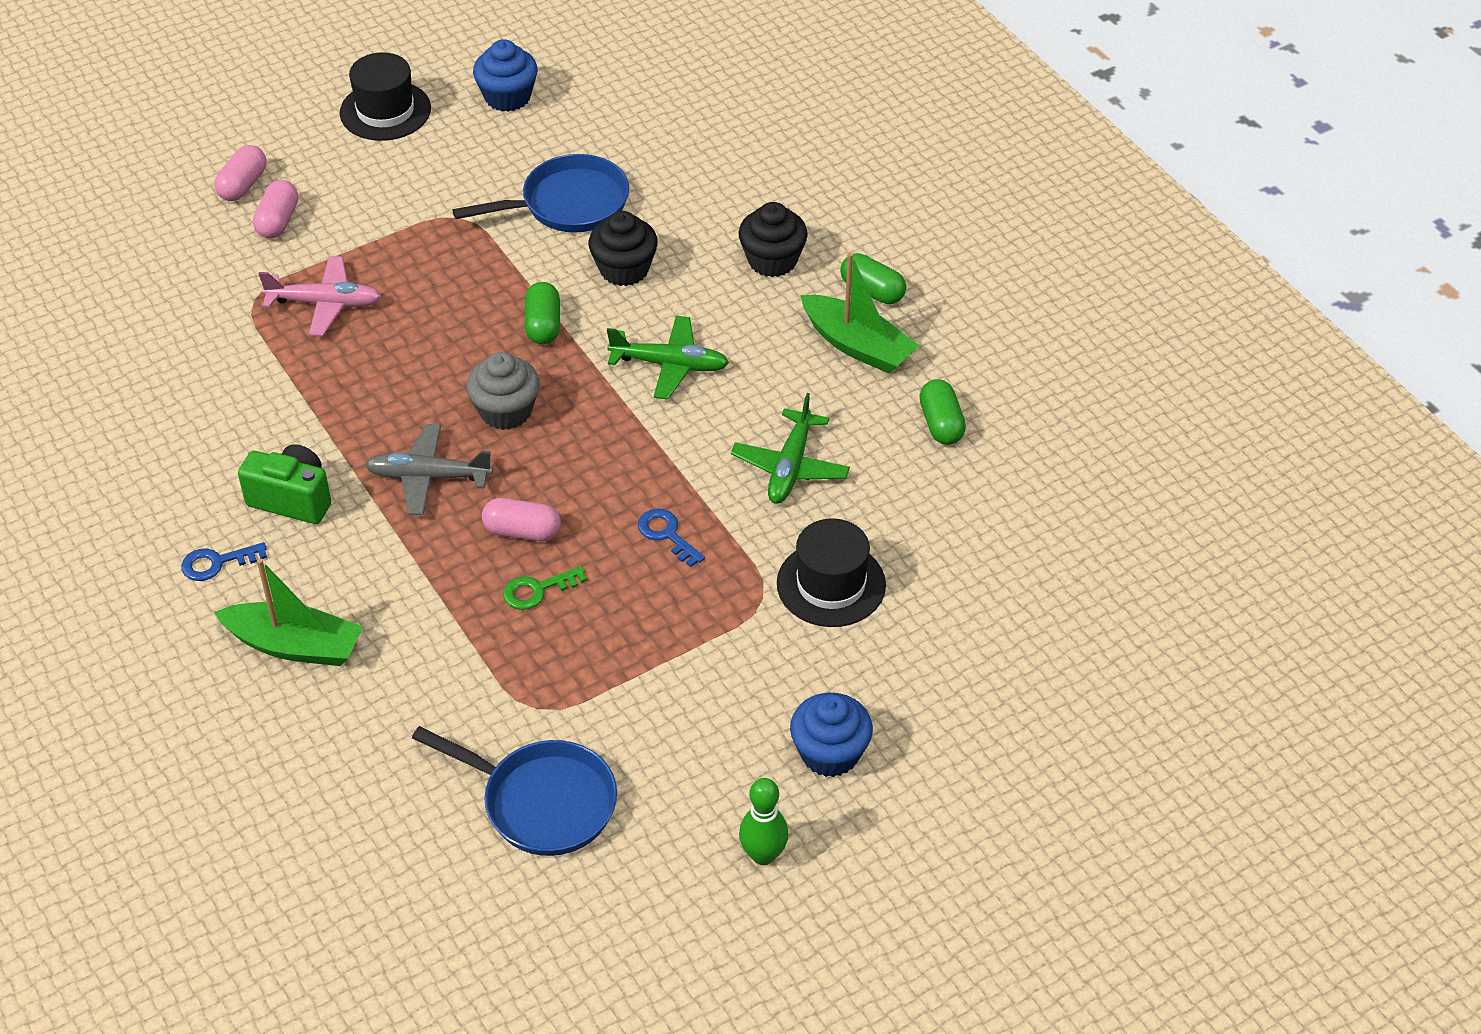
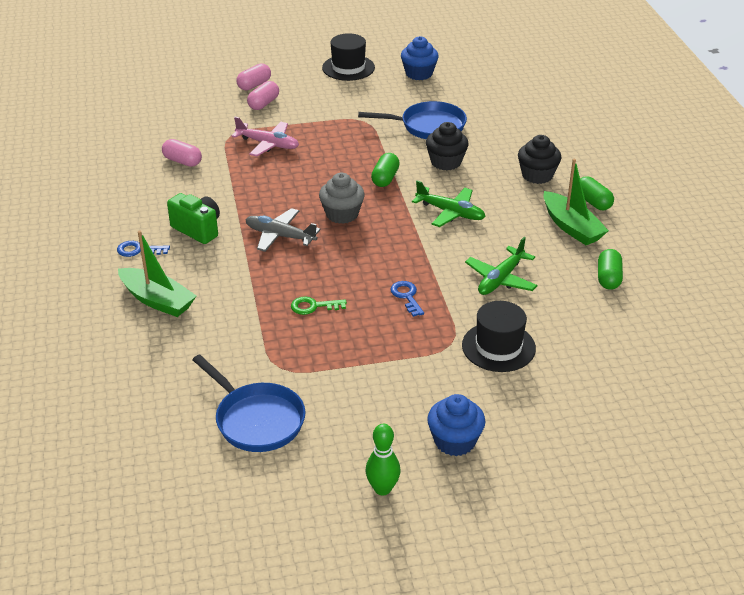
camera: 20 degrees right, 10 degrees down
(522, 531) = (320, 275): pink capsule -> pink capsule (182, 161)

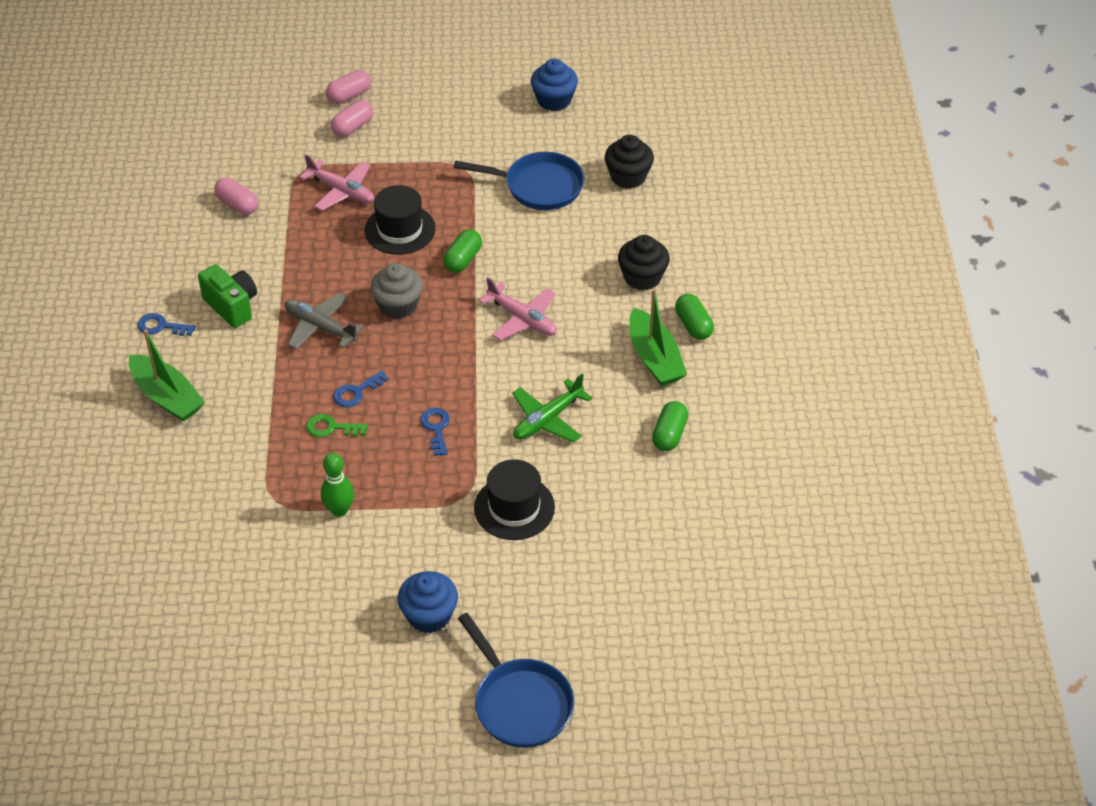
camera: 10 degrees right, 10 degrees up
(256, 420) = (234, 560): blue pan -> blue pan (520, 703)
(327, 278) = (356, 392): none -> blue key
(348, 68) = (470, 80): black hat -> black hat (400, 229)
(382, 489) = (339, 659): green bowling pin -> green bowling pin (339, 510)
(446, 162) = (541, 244): black cupcake -> black cupcake (628, 177)
(451, 213) = (522, 319): green plane -> pink plane

